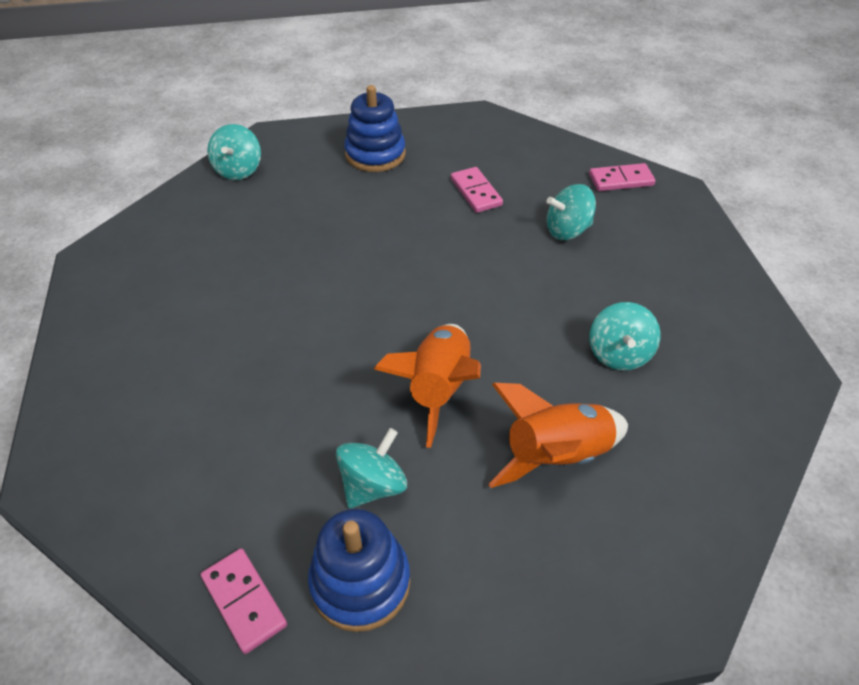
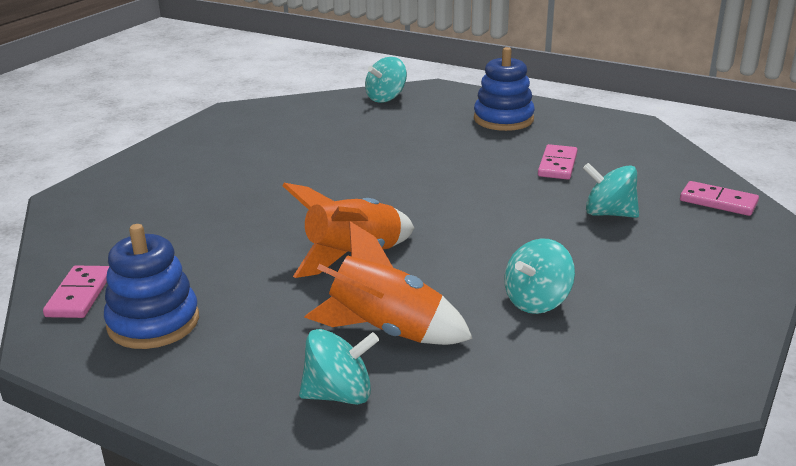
camera: 40 degrees right, 20 degrees down
(373, 485) = (233, 282): turquoise spinning top -> turquoise spinning top (339, 394)

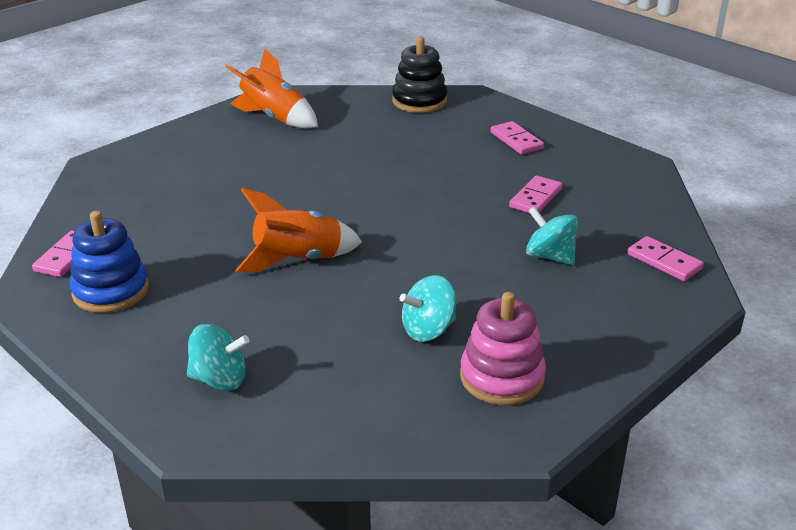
camera: 15 degrees right, 5 degrees up
(386, 98) = (419, 101): turquoise spinning top -> black stacking toy
(386, 331) = (286, 333): orange rocket -> orange rocket (274, 118)
(503, 119) = (516, 140): blue stacking toy -> pink domino
(645, 334) = (502, 377): none -> pink stacking toy

